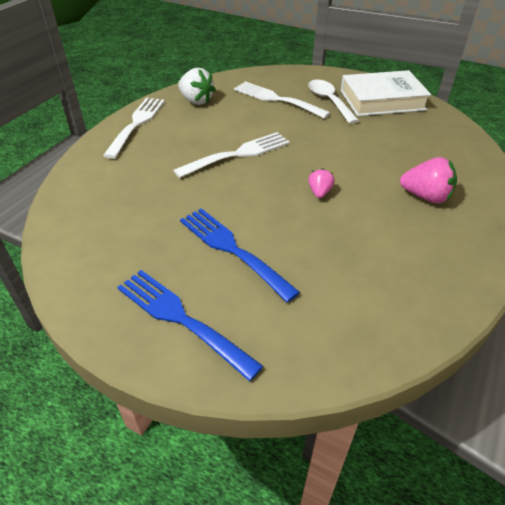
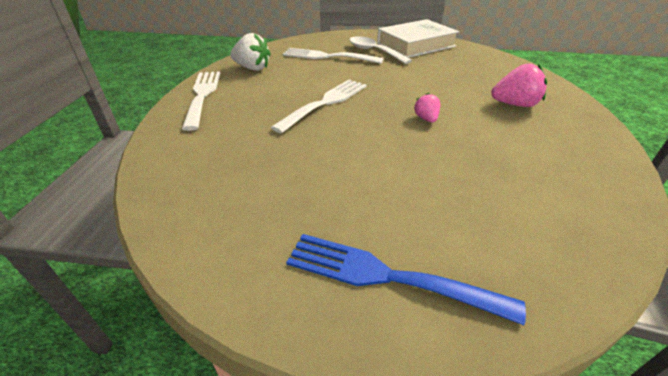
camera: 20 degrees left, 5 degrees down
(232, 249) = (386, 187): blue fork -> none

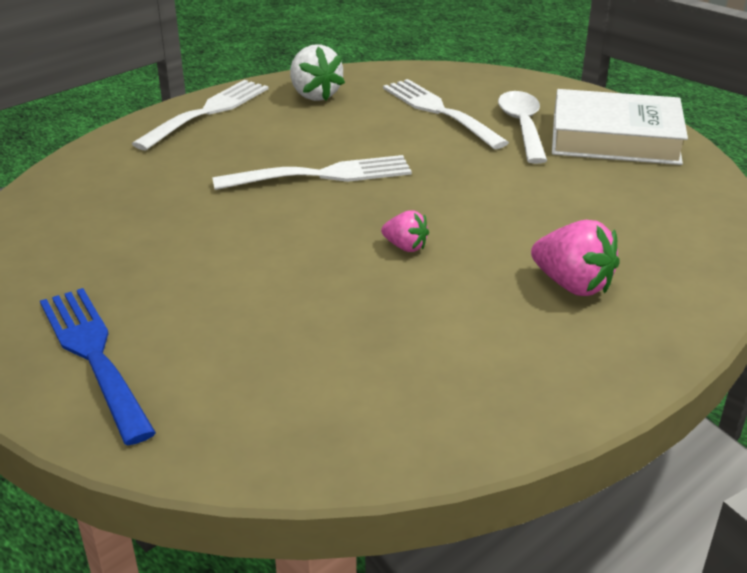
camera: 40 degrees right, 5 degrees down
(426, 119) = (405, 247): pink strawberry -> pink strawberry turned 90 degrees clockwise

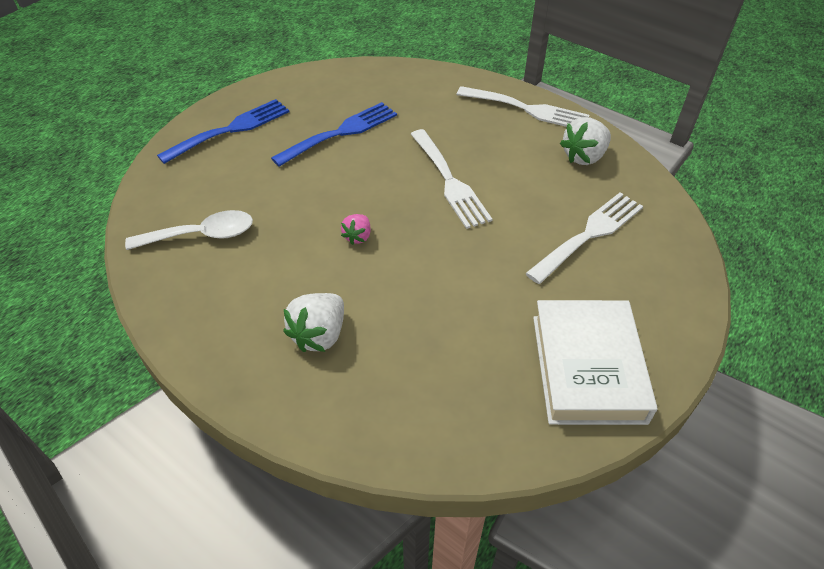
camera: 80 degrees right, 15 degrees up
(172, 246) = (341, 132): none -> blue fork
(522, 126) = (583, 294): white spoon -> white spoon (201, 235)
(572, 285) = (319, 335): pink strawberry -> white strawberry

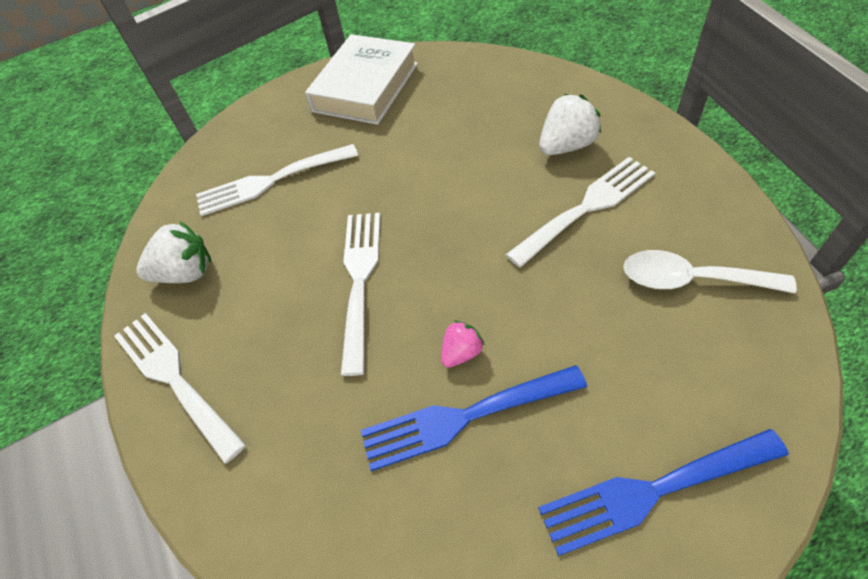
camera: 150 degrees left, 5 degrees up
(288, 274) = (587, 207): none -> white fork
(358, 237) = (499, 232): pink strawberry -> pink strawberry (461, 352)

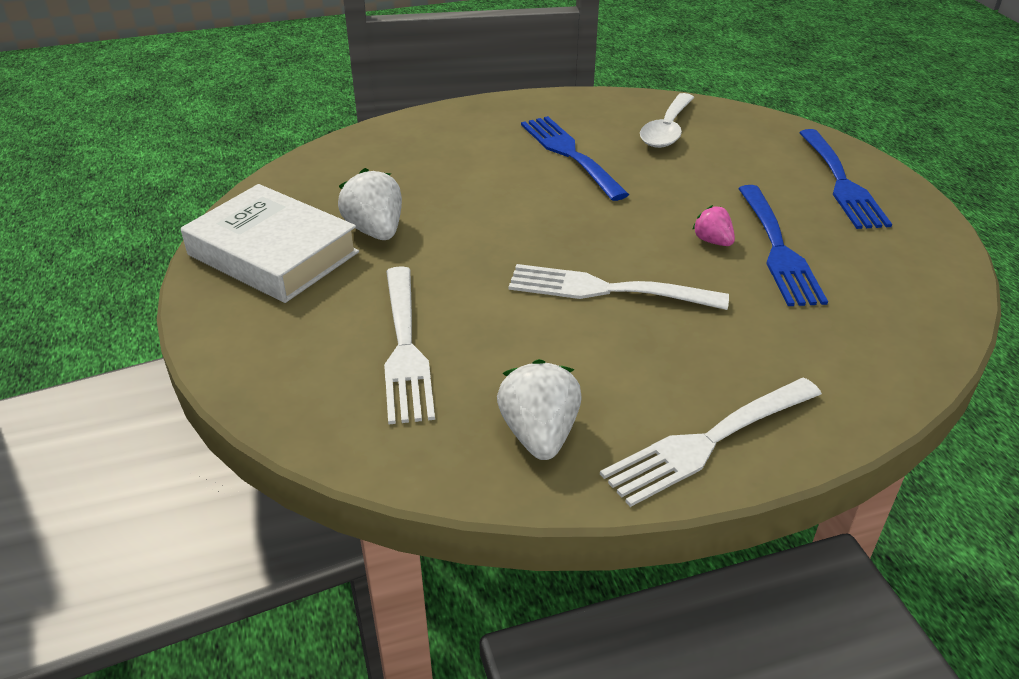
camera: 85 degrees left, 15 degrees down
(566, 146) = (483, 148): white strawberry -> white strawberry (375, 231)
(587, 207) = (569, 154): white fork -> blue fork

